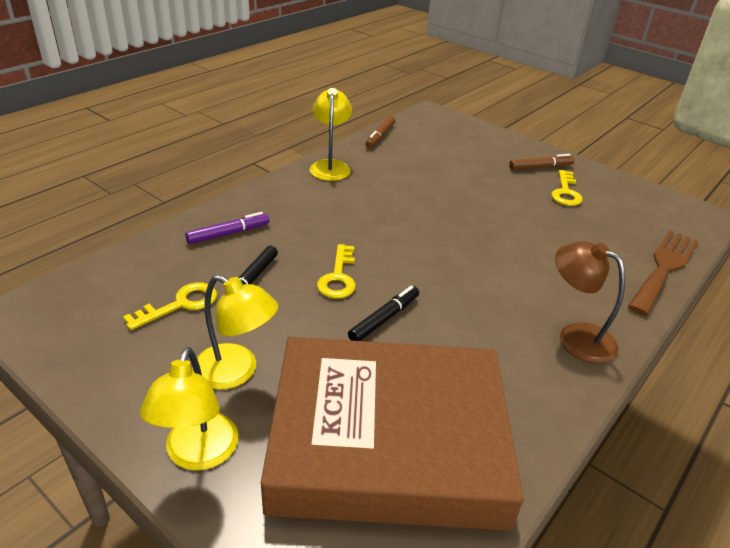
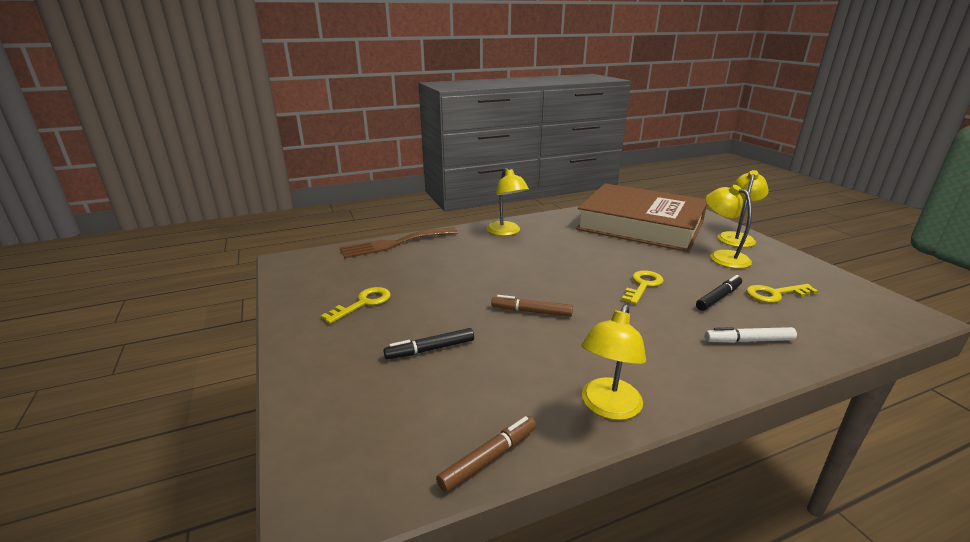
camera: 150 degrees left, 10 degrees down
(228, 233) = (748, 341): purple marker -> white marker
(384, 319) = (619, 259): black marker -> black marker (430, 349)
(540, 167) = (337, 336): brown marker -> brown marker (531, 312)
(576, 336) = (506, 232): brown lamp -> yellow lamp

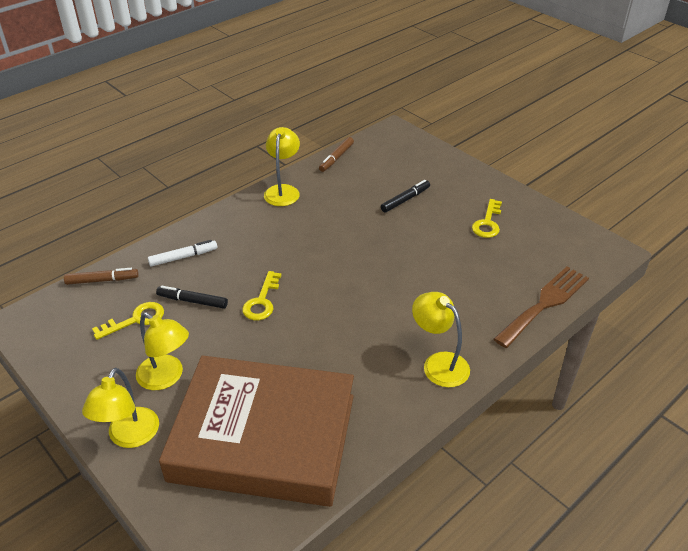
camera: 160 degrees right, 15 degrees up
(531, 312) = (353, 246): brown marker -> brown marker (102, 280)
(718, 298) = (192, 301): black marker -> black marker turned 75 degrees clockwise

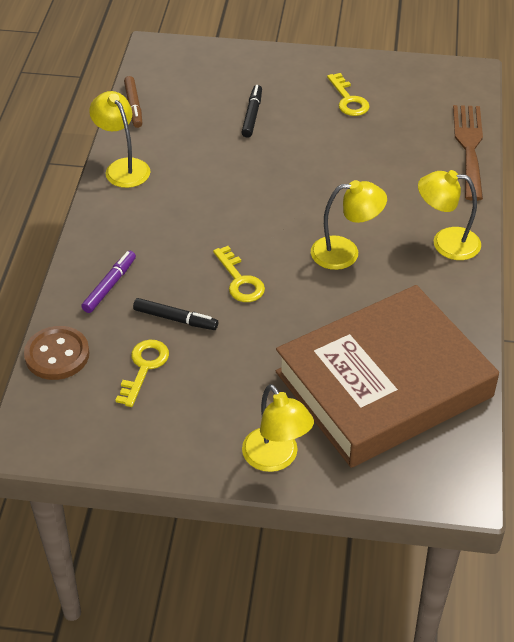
camera: 40 degrees left, 5 degrees up
(102, 280) = (57, 355): brown marker -> brown button
(166, 377) = (242, 394): yellow lamp -> yellow lamp (345, 253)
(183, 257) = (109, 286): white marker -> purple marker
(192, 301) = (175, 319): black marker -> black marker turned 135 degrees counterclockwise

